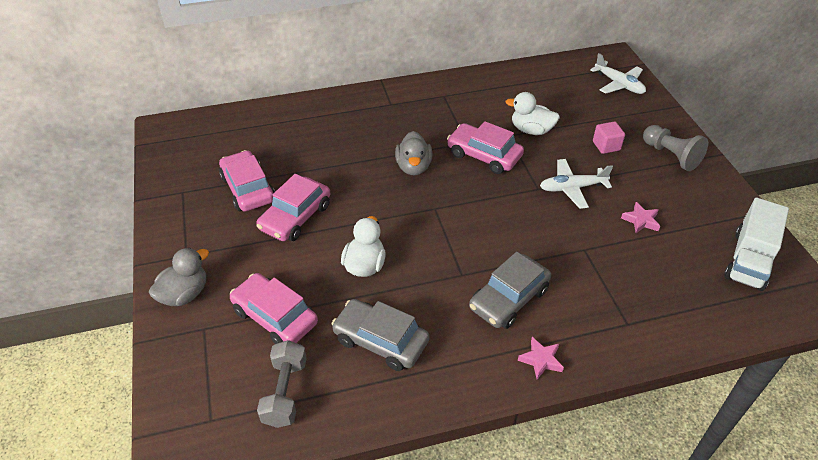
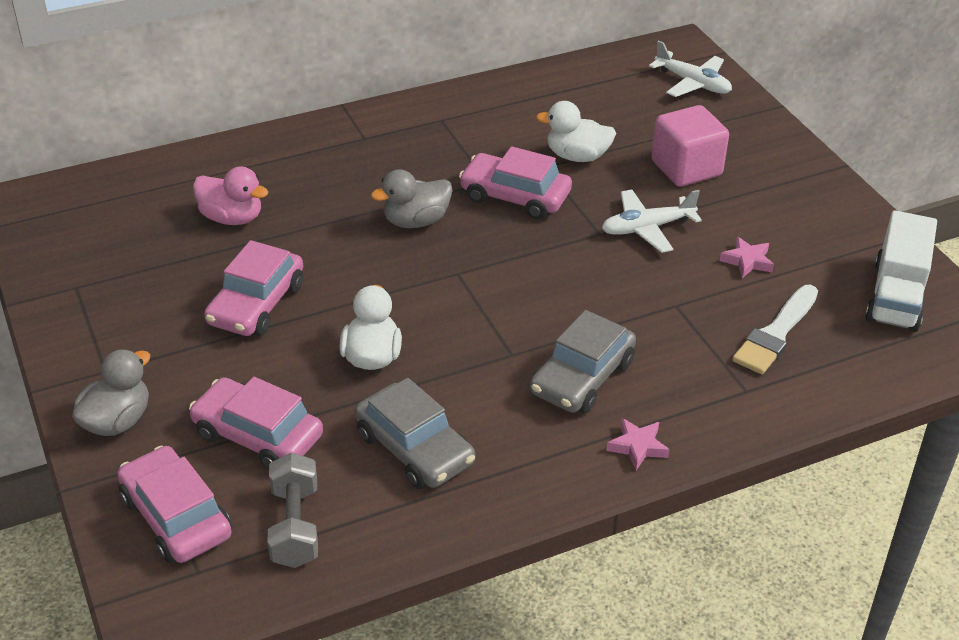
camera: 10 degrees left, 5 degrees down
(248, 189) = (175, 273): pink car -> pink car (176, 517)
(293, 153) = (232, 218): none -> pink duck
(380, 341) = (415, 448): grey car -> grey car turned 150 degrees counterclockwise
(413, 167) = (416, 221): grey duck -> grey duck turned 75 degrees clockwise
(606, 146) = (686, 168): pink cube -> pink cube, size x1.73
(655, 280) = (775, 334): none -> white brush
(671, 155) = (777, 173): grey pawn -> none

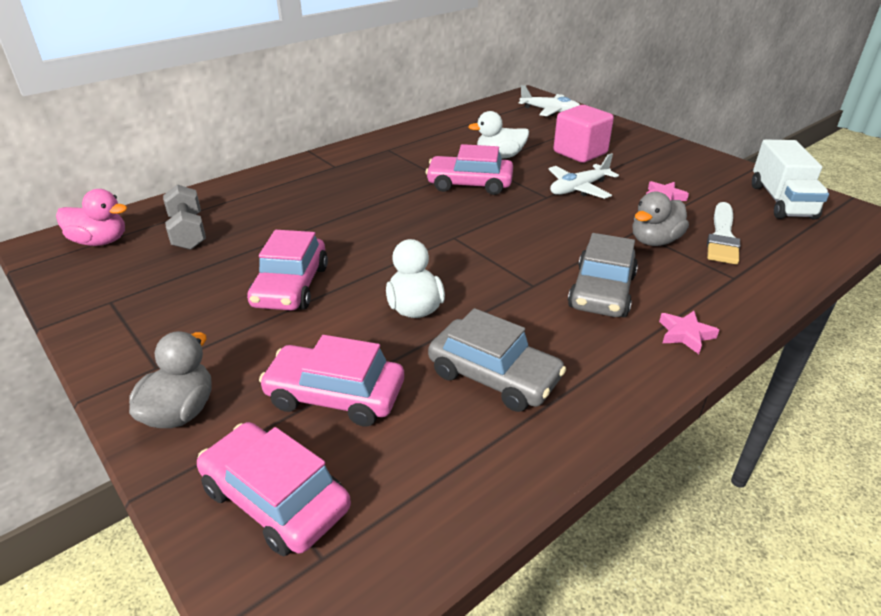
camera: 15 degrees left, 5 degrees down
(232, 218) = (245, 229): pink duck -> pink duck (100, 241)
(295, 526) = (412, 478): grey dumbbell -> grey dumbbell (188, 232)
(416, 221) = (402, 209): grey duck -> grey duck (654, 241)

